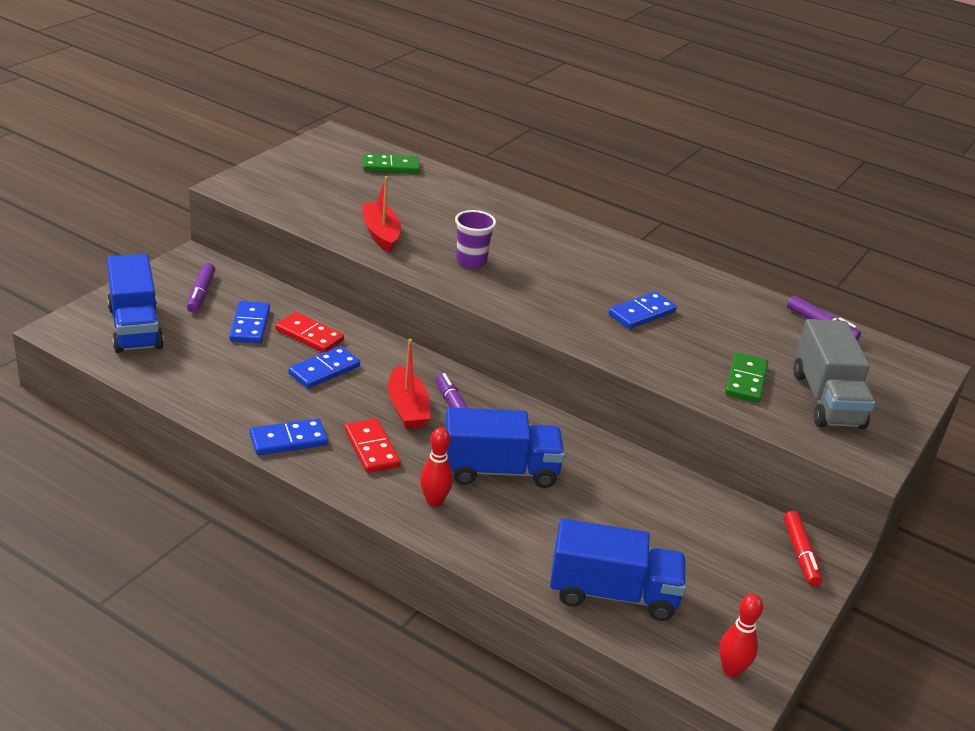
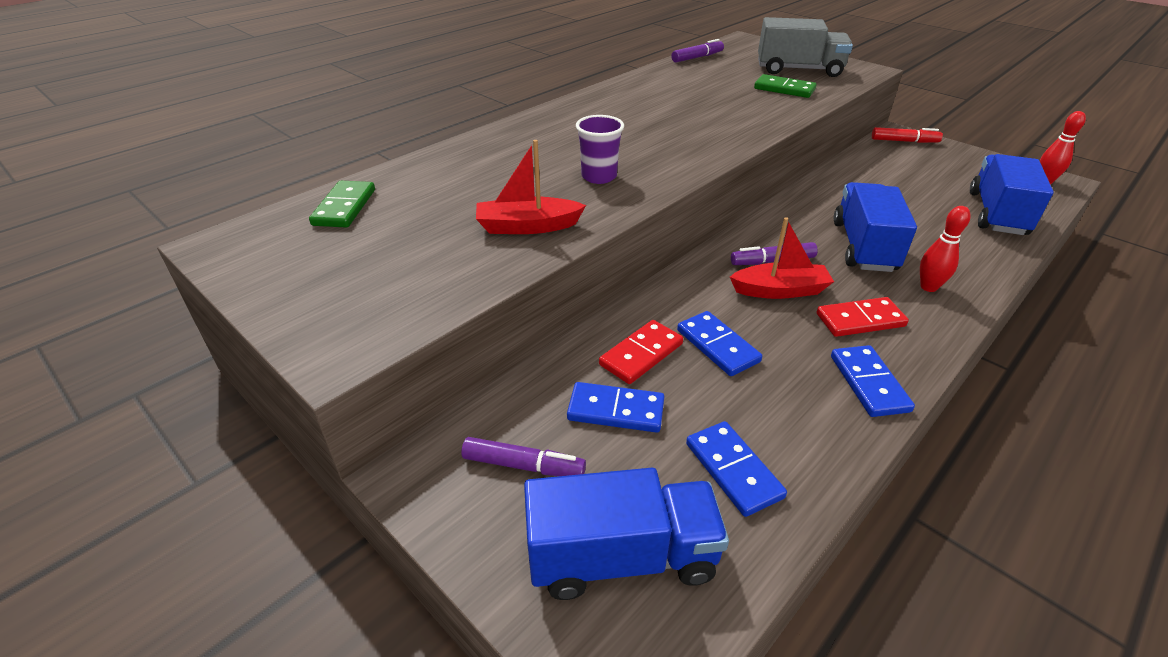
camera: 75 degrees left, 5 degrees up
(641, 313) = (691, 111): blue domino -> blue domino (733, 470)

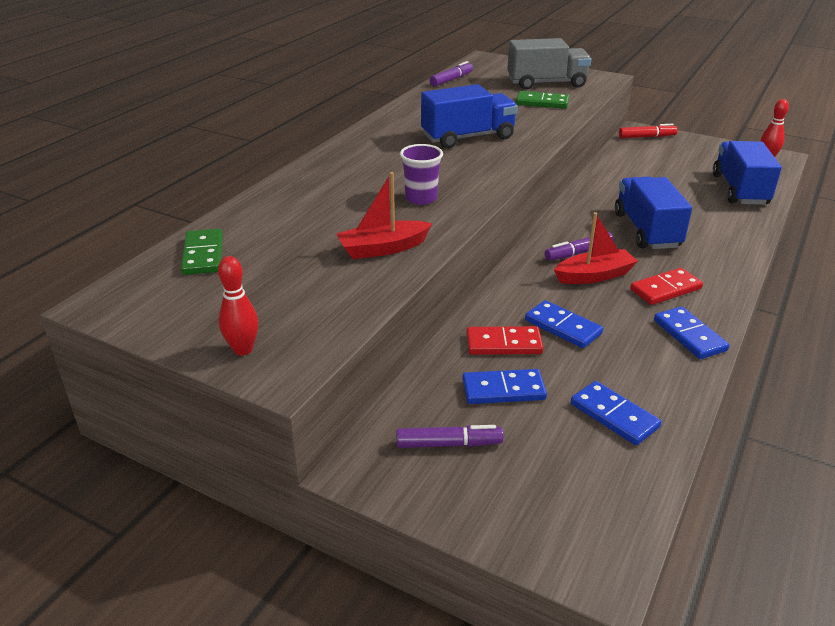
camera: 15 degrees left, 5 degrees down
(621, 557) = (557, 491): blue truck -> blue truck (468, 137)
(641, 354) = (504, 344): red domino -> red domino turned 60 degrees clockwise
(928, 287) = (708, 256): red bowling pin -> red bowling pin (243, 349)

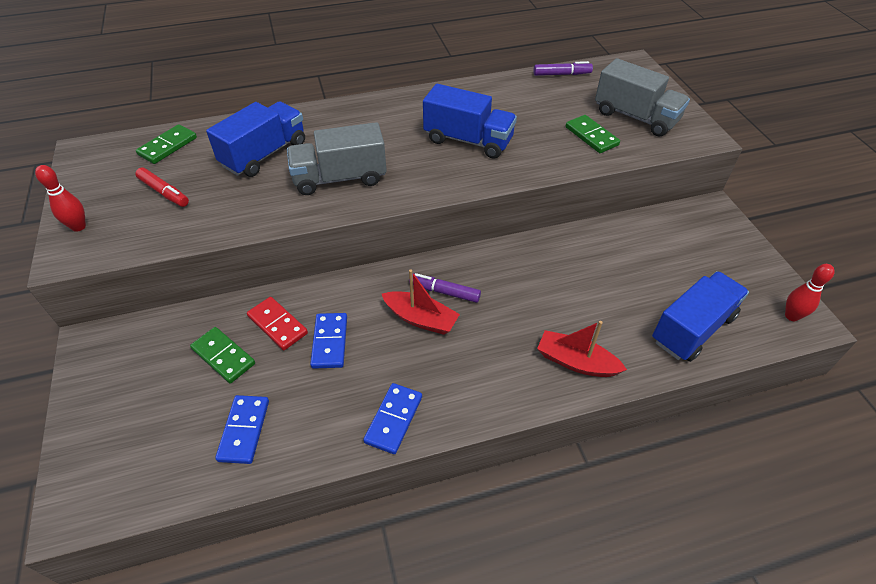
camera: 45 degrees right, 15 degrees up
(383, 249) = (249, 205): red boat -> red boat (576, 362)
(421, 198) = (340, 178): purple cup -> grey truck
(449, 444) = (143, 365): purple marker -> none
(503, 390) = (223, 356): blue domino -> green domino
(646, 230) = (531, 309): blue truck -> blue truck (264, 154)
(647, 137) = (707, 219): red marker -> red marker (164, 192)
(665, 289) = (448, 369): red domino -> none

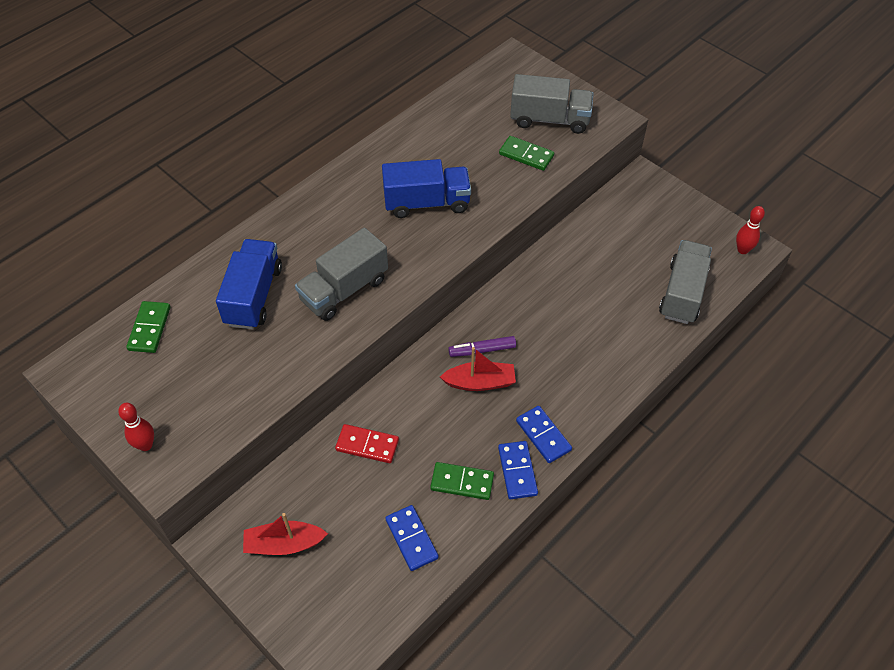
camera: 30 degrees left, 5 degrees up
(164, 192) = (194, 376): red marker -> none
(223, 356) = (344, 493): green domino -> green domino (462, 482)
(329, 342) = (422, 437): blue domino -> blue domino (543, 435)
(562, 74) = (459, 95): purple marker -> none
(576, 362) = (617, 360): red boat -> red boat (284, 544)
(692, 329) = (682, 293): blue truck -> grey truck

